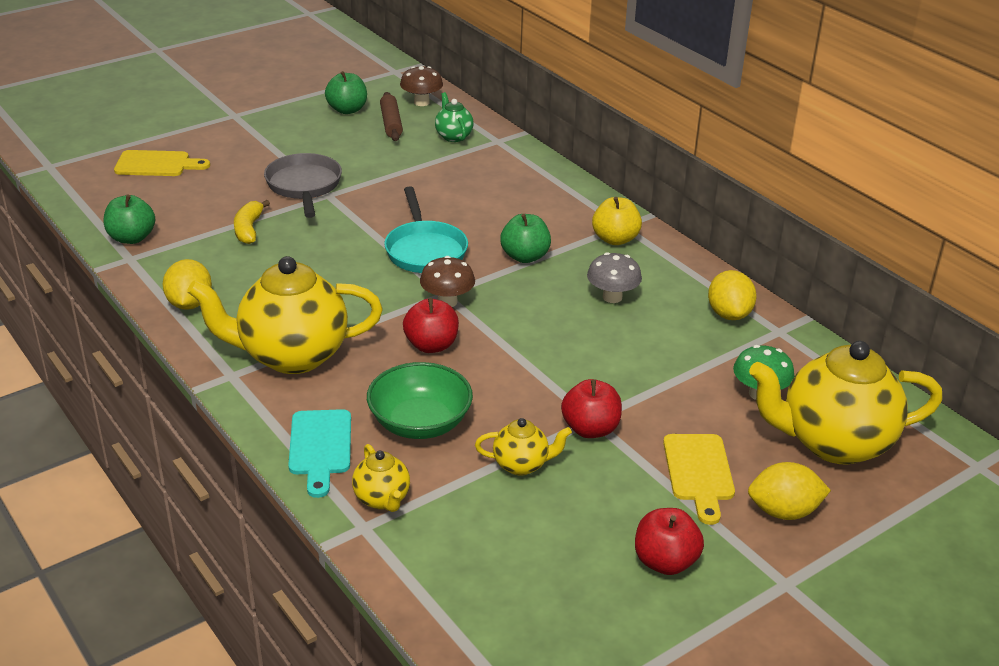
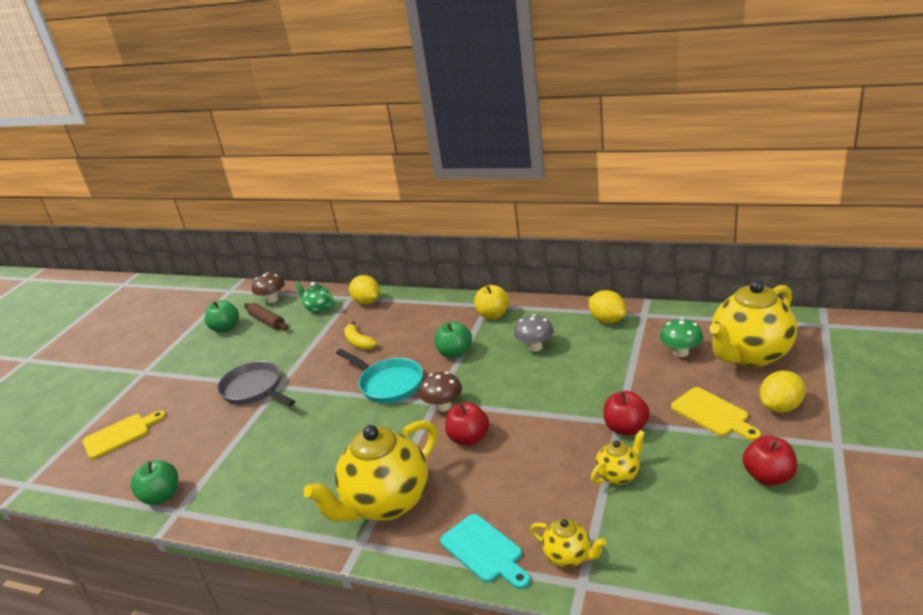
camera: 30 degrees left, 5 degrees down
(190, 304) = (266, 514): yellow lemon -> yellow lemon (367, 302)
(249, 229) = (248, 439): yellow banana -> yellow banana (359, 342)
(420, 423) = (526, 491): green bowl -> none

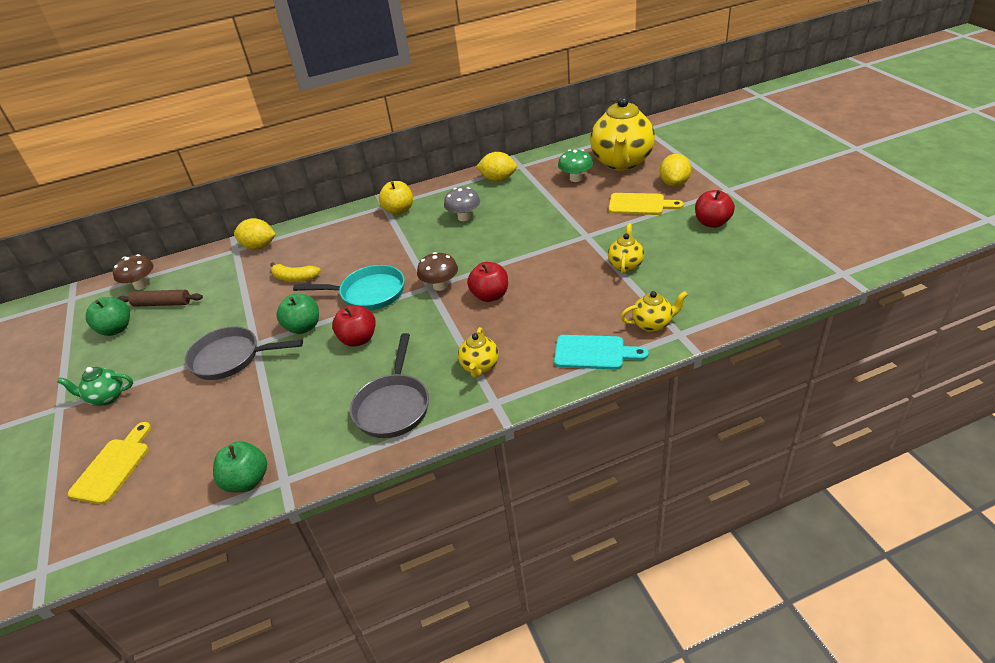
camera: 40 degrees left, 10 degrees up
(295, 497) = (393, 406): none -> grey pan
(319, 308) = (211, 271): green teapot -> green teapot (107, 398)
(386, 503) = (480, 367): yellow teapot -> yellow teapot, size x0.47
(455, 353) = (400, 248): green apple -> green apple (303, 327)
(626, 428) = (596, 237): red apple -> red apple (358, 339)

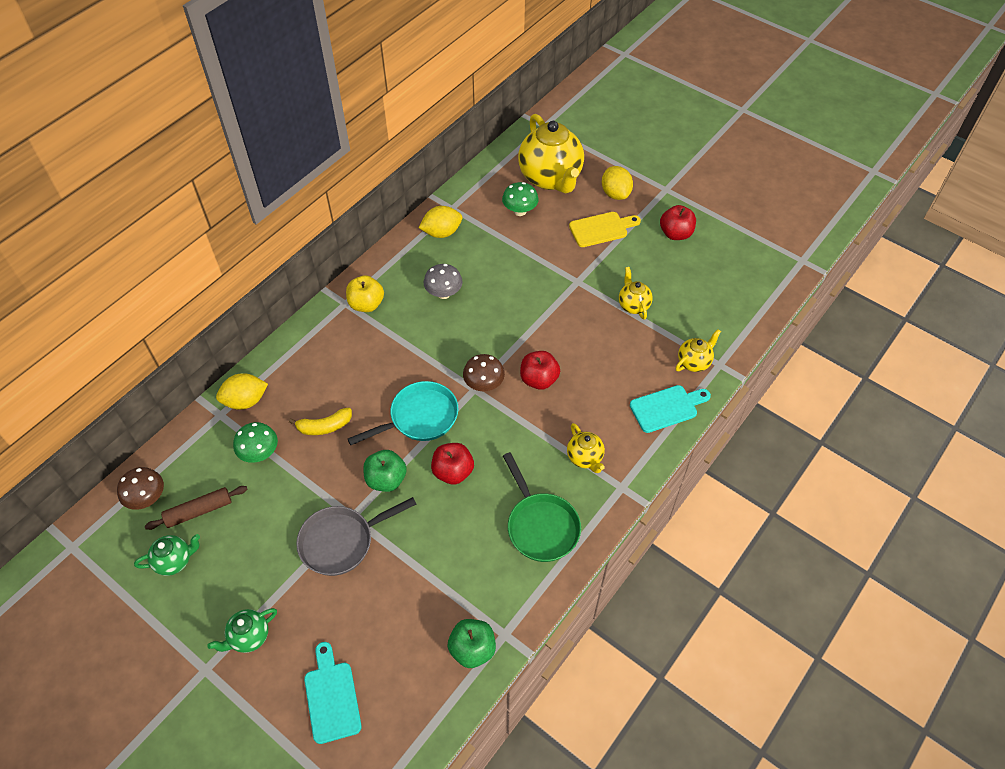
camera: 35 degrees left, 15 degrees up
(113, 467) = (331, 697): yellow cutting board -> turquoise cutting board
(116, 329) = (175, 561): green apple -> green teapot
(236, 281) = (260, 453): none -> green mushroom
(393, 406) = (541, 526): grey pan -> green pan

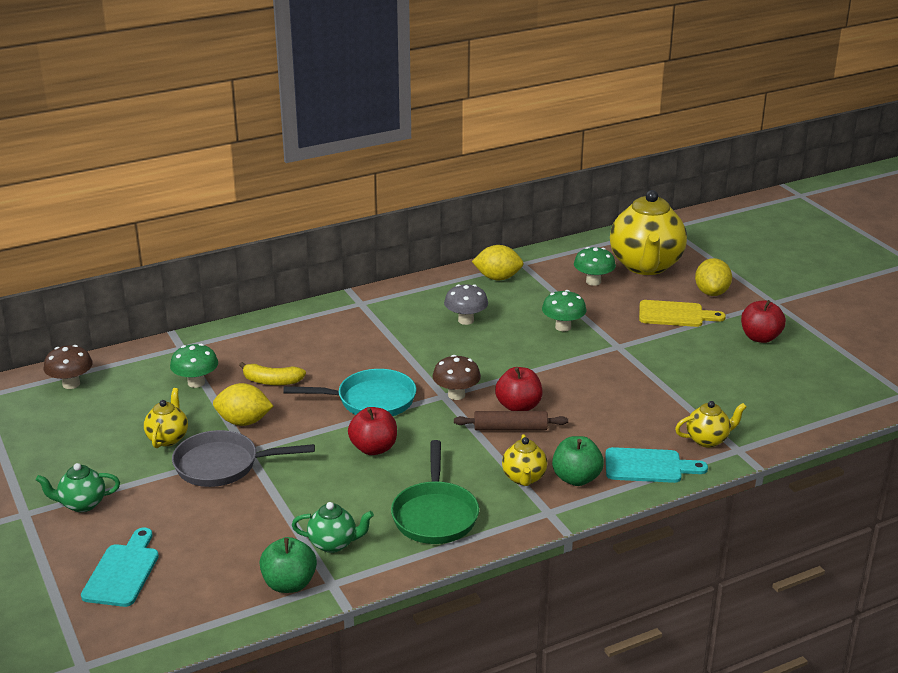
camera: 25 degrees right, 25 degrees down
(175, 561) = (60, 432): green teapot -> green teapot (333, 544)
(199, 511) = (109, 405): brown rolling pin -> brown rolling pin (510, 428)
(245, 401) = (212, 344): yellow lemon -> yellow lemon (244, 422)
(366, 304) = (381, 309): yellow apple -> none
(386, 479) = (302, 434): green apple -> green apple (576, 478)
(524, 274) = (563, 327): none -> green mushroom
(633, 305) = (668, 379): yellow teapot -> yellow teapot (168, 438)

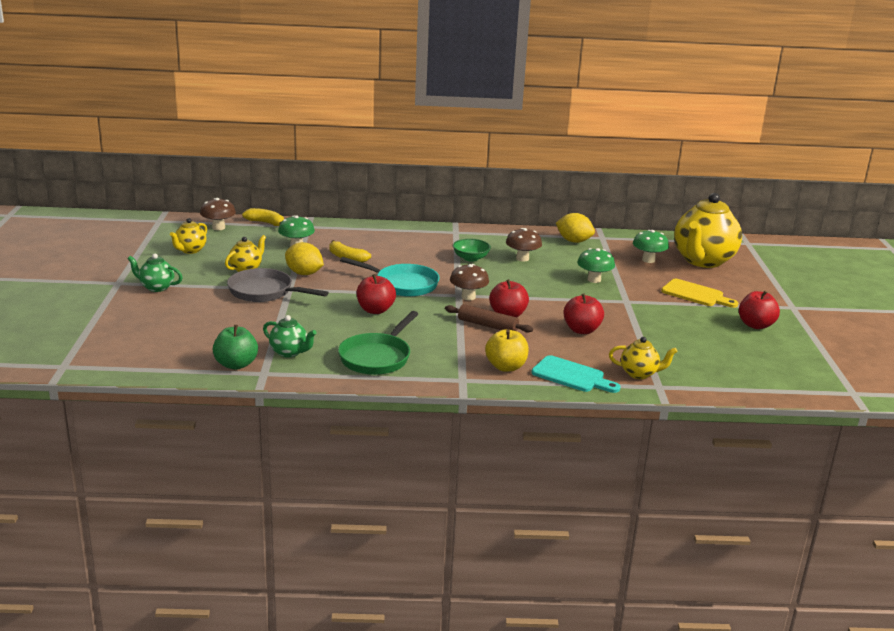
camera: 25 degrees right, 5 degrees down
(122, 572) = (141, 327): turquoise cutting board -> none
(124, 358) = (266, 223): none -> yellow banana
(410, 337) = (470, 258): none -> green bowl
(466, 320) = (522, 258): grey mushroom -> brown mushroom
(524, 478) = (465, 356): yellow teapot -> yellow teapot (190, 250)
(576, 478) = (506, 367): green apple -> yellow apple
(608, 401) = (581, 330): none -> red apple
(711, 292) = (742, 289): yellow lemon -> none

